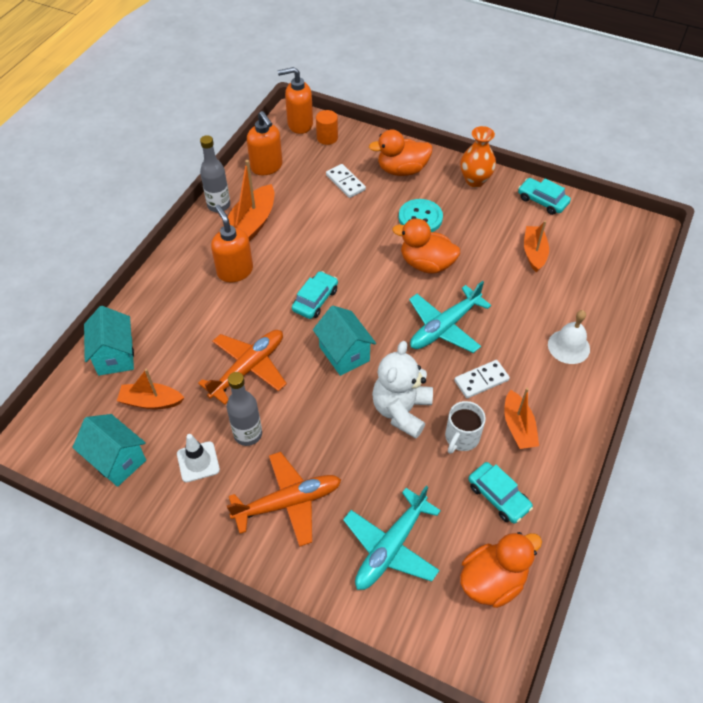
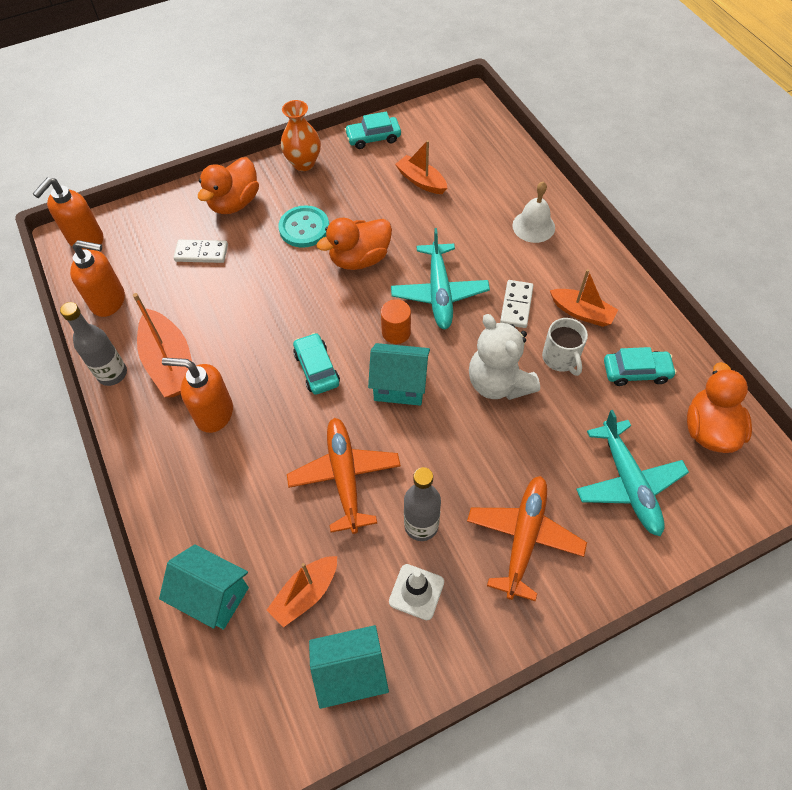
camera: 50 degrees left, 5 degrees up
(327, 138) = (129, 230): orange cylinder -> orange cylinder (396, 332)

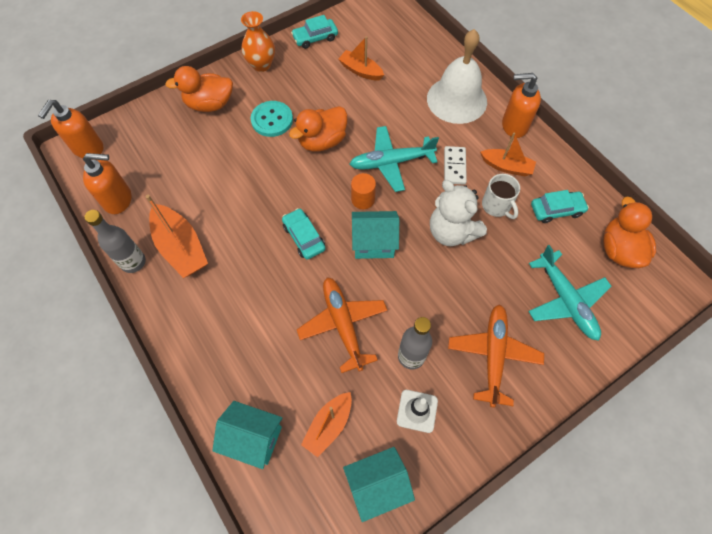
camera: 10 degrees left, 5 degrees up
(201, 253) = (190, 150): white domino -> none
(214, 413) = (225, 285): orange soap dispenser -> orange soap dispenser (514, 126)
(234, 203) = (210, 104): orange duck -> orange duck turned 60 degrees clockwise
(439, 292) = (391, 162): turquoise plane -> turquoise plane turned 90 degrees clockwise
(533, 226) = (456, 100): white bell -> white bell, size x1.76

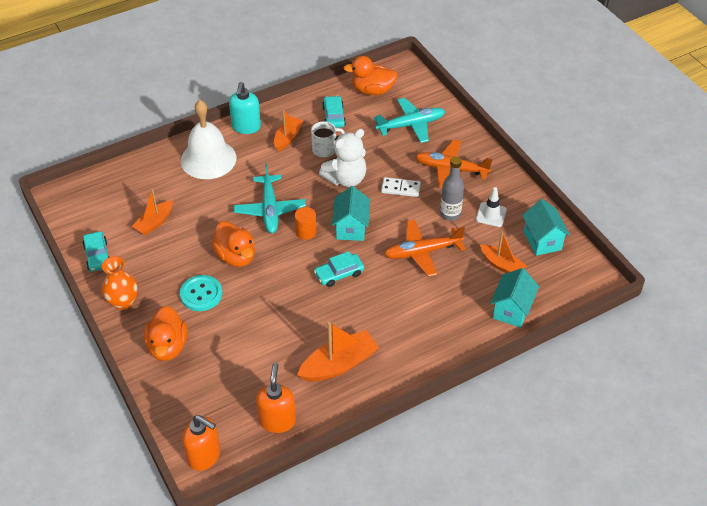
camera: 85 degrees left, 15 degrees down
(133, 262) = (350, 402): grey bottle -> none
(454, 166) = (281, 169): white domino -> white domino (400, 188)
(514, 126) = (246, 127): orange soap dispenser -> turquoise soap dispenser

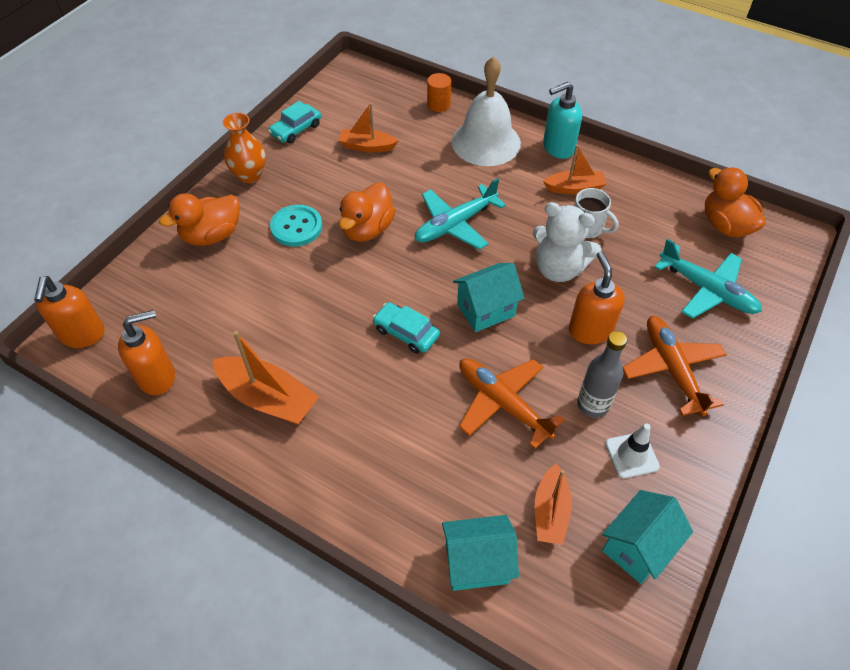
camera: 60 degrees right, 5 degrees up
(306, 232) = (447, 271): orange cylinder -> orange cylinder (438, 104)
(333, 116) = (646, 211): turquoise car -> none
(400, 188) = (590, 330): white domino -> orange soap dispenser

